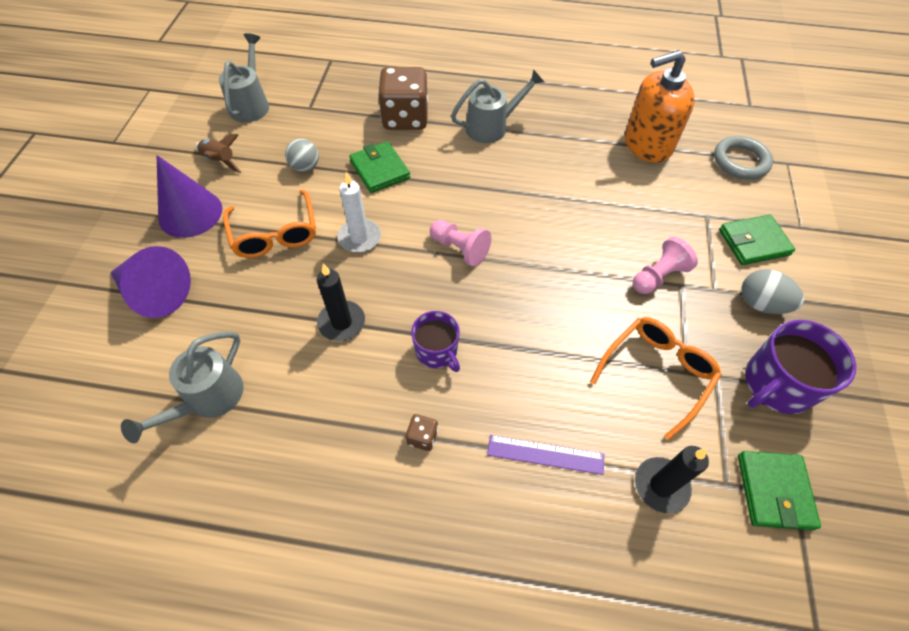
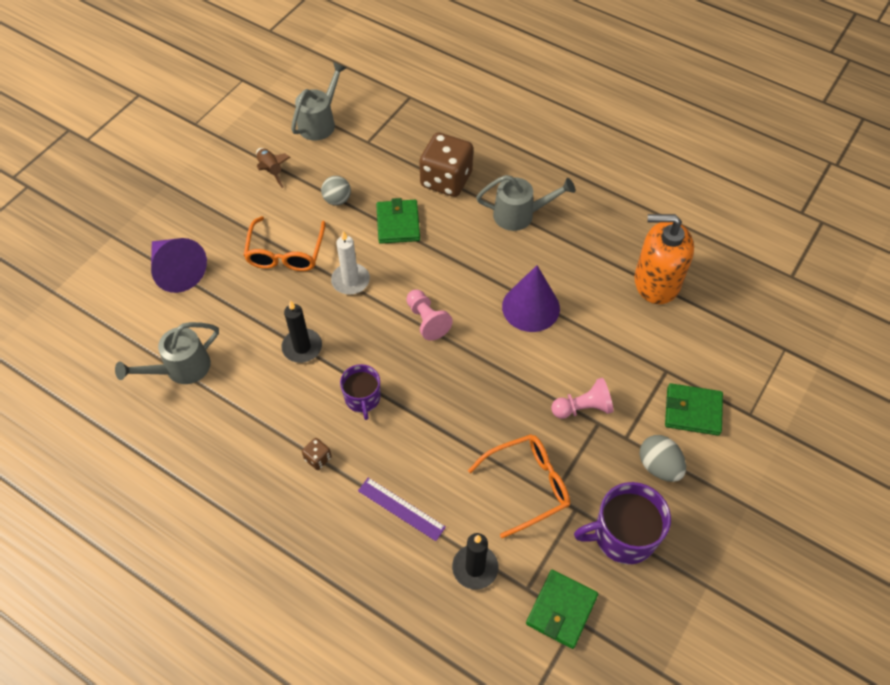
camera: 25 degrees right, 0 degrees up
(190, 213) = (229, 211): purple cone -> purple cone (530, 307)
(740, 161) = (738, 330): grey ring -> none

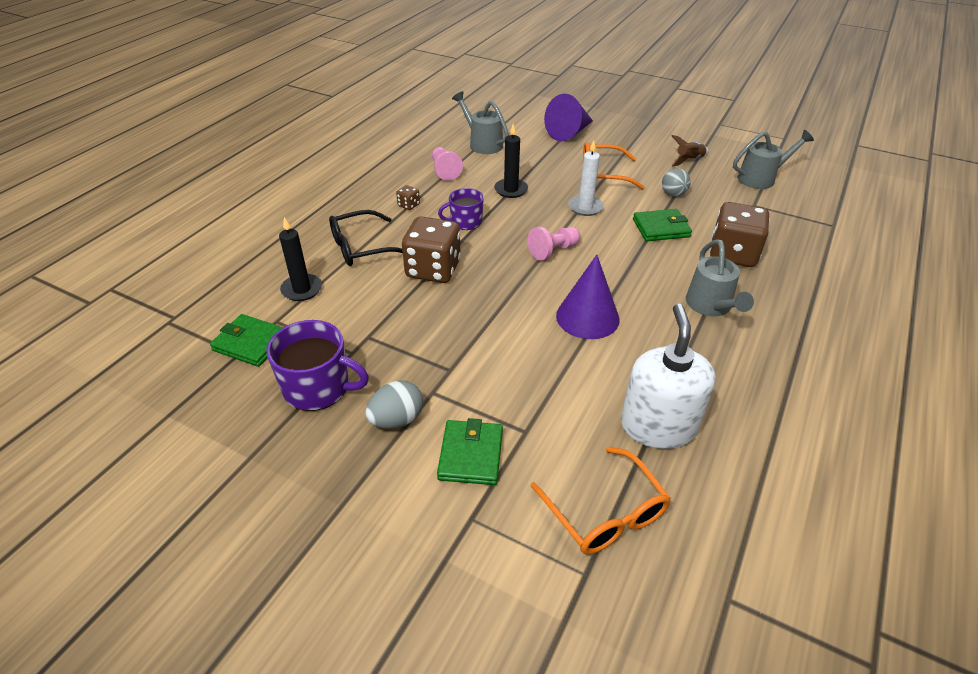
camera: 85 degrees right, 15 degrees down
(320, 122) = (761, 178): grey watering can -> grey watering can turned 45 degrees counterclockwise
(401, 508) = (361, 247): purple ruler -> black glasses
(449, 433) = (433, 269): none -> brown dice
(528, 485) = (378, 319): orange glasses -> orange glasses (605, 513)
(583, 408) = (467, 357): pink pawn -> pink pawn (444, 171)
(623, 535) = (318, 388): purple mug -> purple mug turned 120 degrees clockwise
(656, 282) = (658, 426): orange soap dispenser -> white soap dispenser

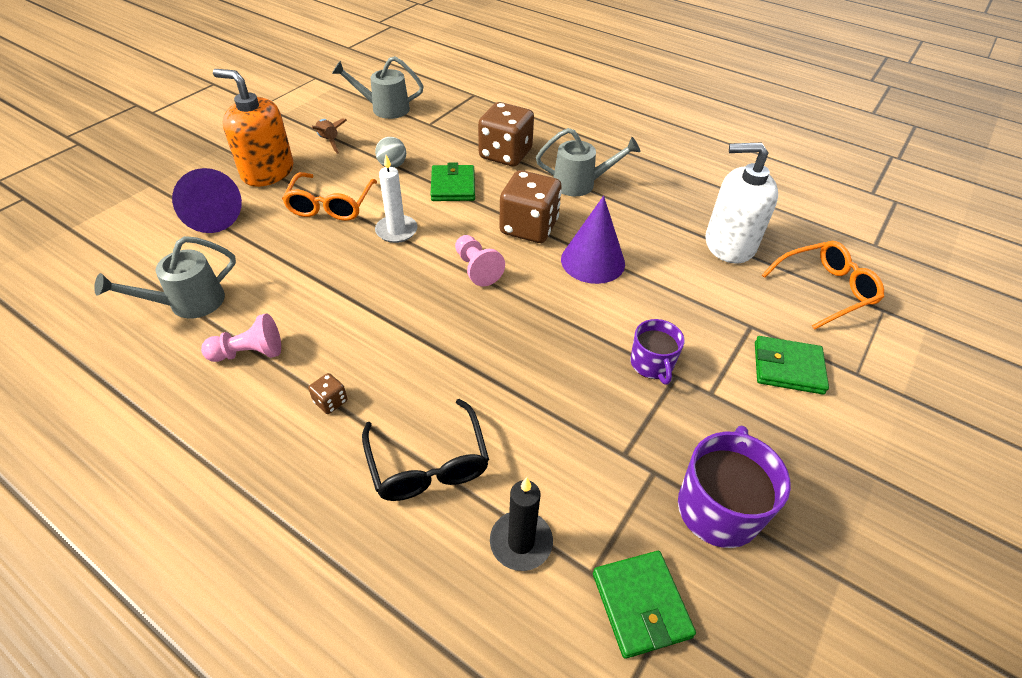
camera: 85 degrees left, 5 degrees up
(251, 343) = (641, 605): green wallet -> green wallet turned 45 degrees counterclockwise
(397, 419) = (755, 426): grey egg -> none
(433, 269) = (495, 380): brown dice -> brown dice (529, 227)
(465, 222) = (395, 340): purple mug -> purple mug (652, 364)
(511, 190) = (332, 288): black candle -> none
(630, 143) = (267, 172): none -> orange soap dispenser
(761, 178) = (384, 108): grey watering can -> grey watering can turned 75 degrees counterclockwise

